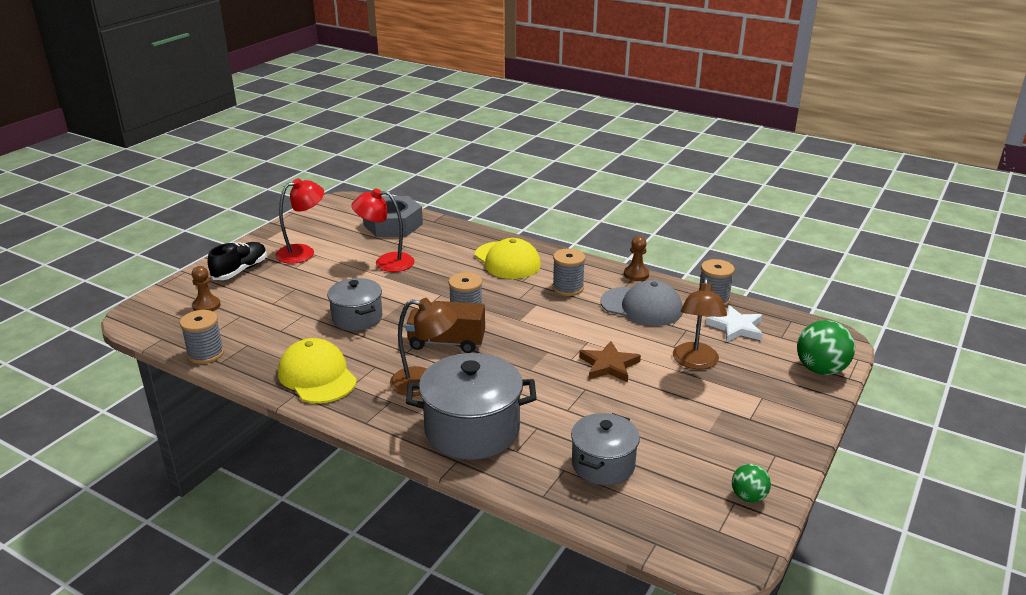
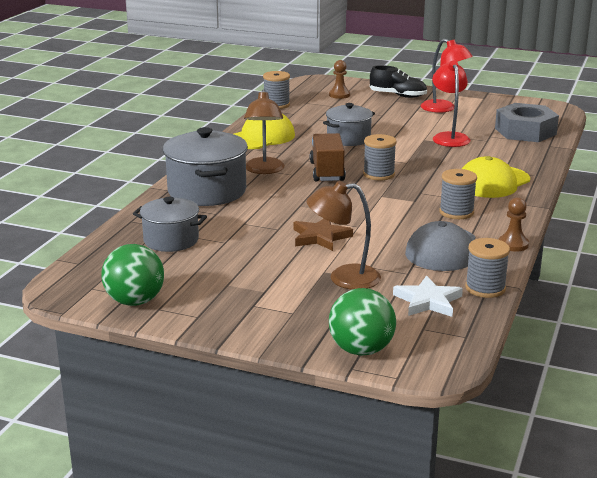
camera: 80 degrees right, 5 degrees down
(748, 497) = (135, 301): green ball -> green ball, size x1.74

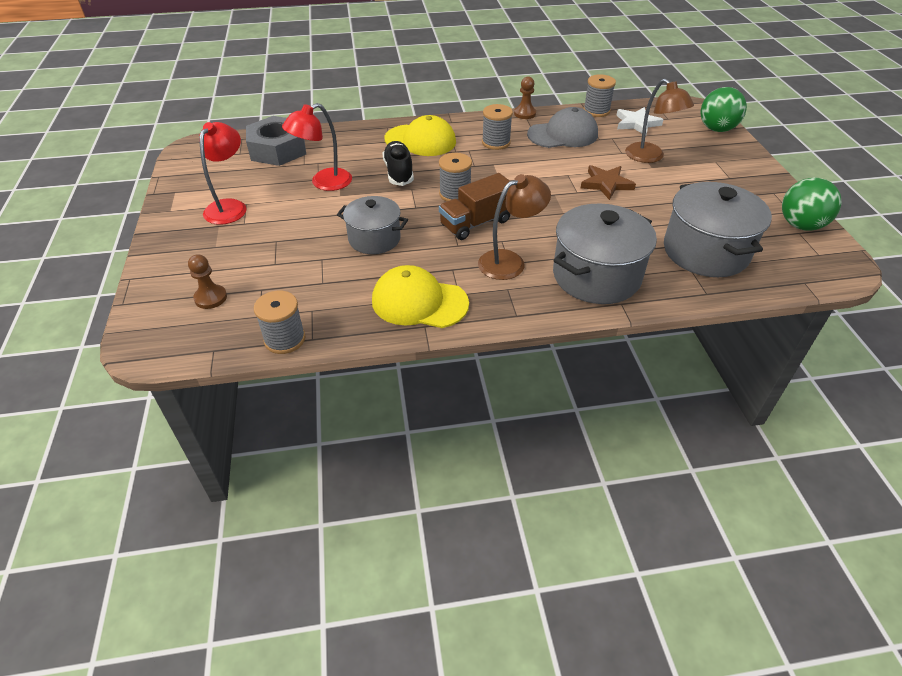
camera: 120 degrees left, 20 degrees up
(171, 240) = (705, 251): grey pot -> grey pot, size x1.58
(398, 95) = (191, 250): black shoe -> black shoe (399, 172)

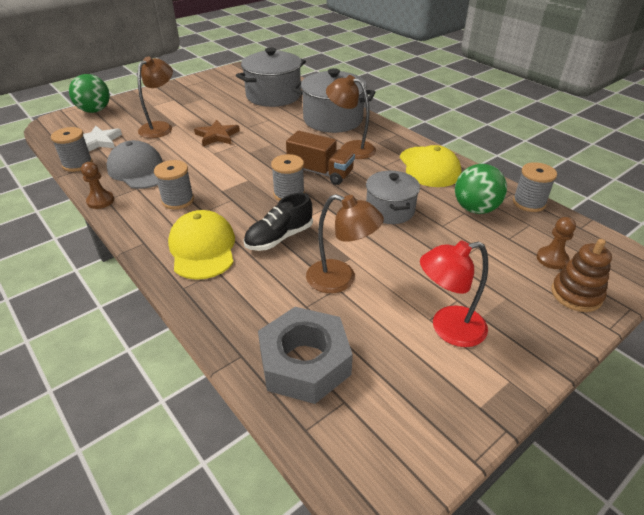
camera: 120 degrees left, 5 degrees down
(169, 284) = (576, 294): none -> brown stacking toy
(324, 183) = (340, 279): red lamp -> brown lamp
(800, 225) = (219, 77): green ball -> green ball (475, 209)

